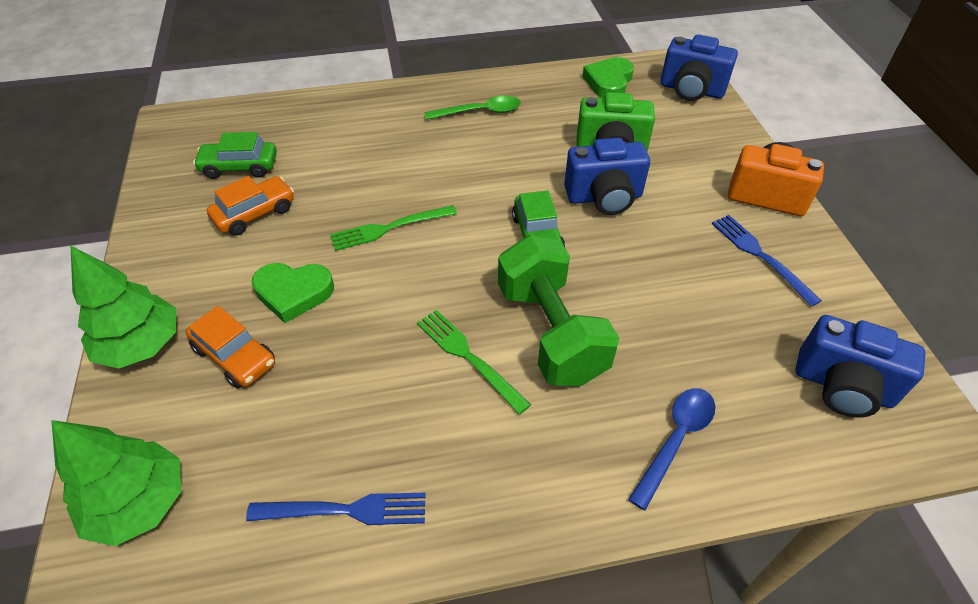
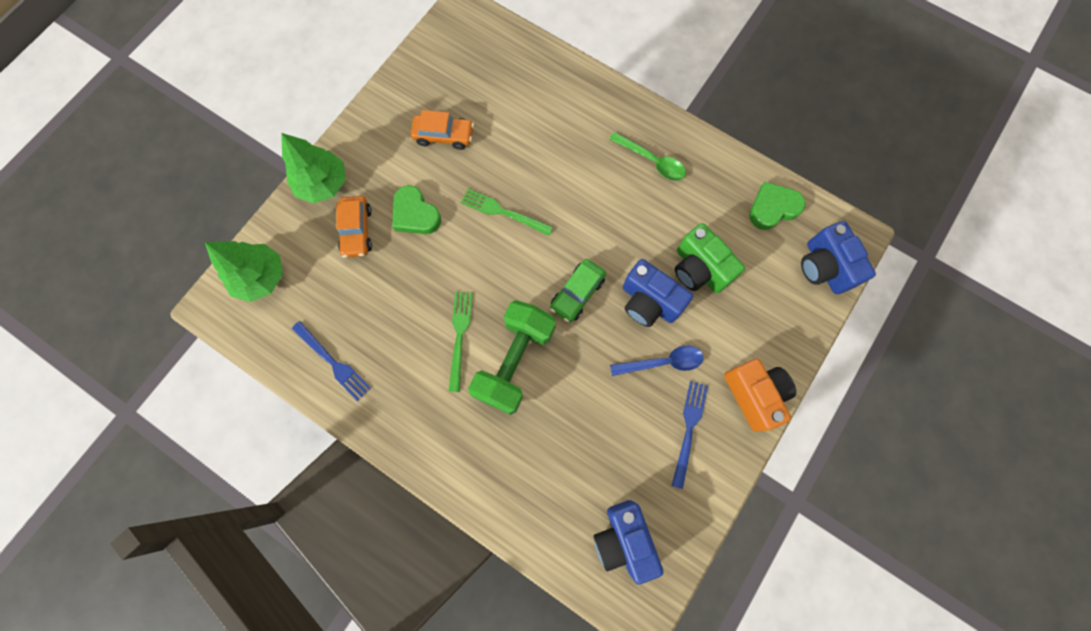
camera: 45 degrees right, 25 degrees up
(240, 167) = (466, 88): green car -> none
(676, 440) = (505, 477): blue spoon -> blue spoon (662, 362)

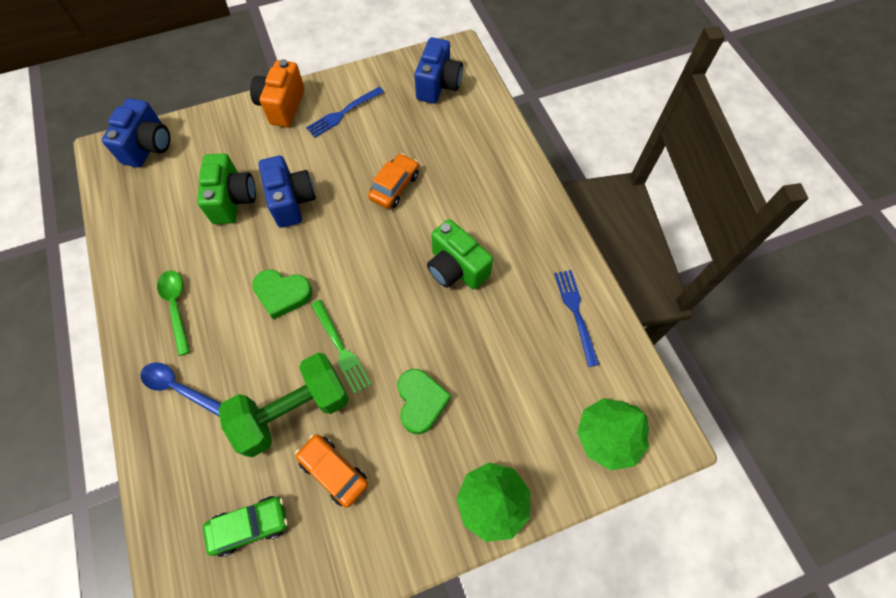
camera: 145 degrees left, 10 degrees down
(357, 231) = (487, 423): orange car -> orange car (394, 186)
(459, 336) = (456, 268): green fork -> green camera
(515, 362) = (427, 223): green dumbbell -> green dumbbell (293, 411)
(577, 293) = (338, 241): green car -> green car (250, 526)
(662, 362) = (321, 159): blue spoon -> blue spoon (180, 388)
(773, 208) = (132, 206): green heart -> green heart (282, 294)

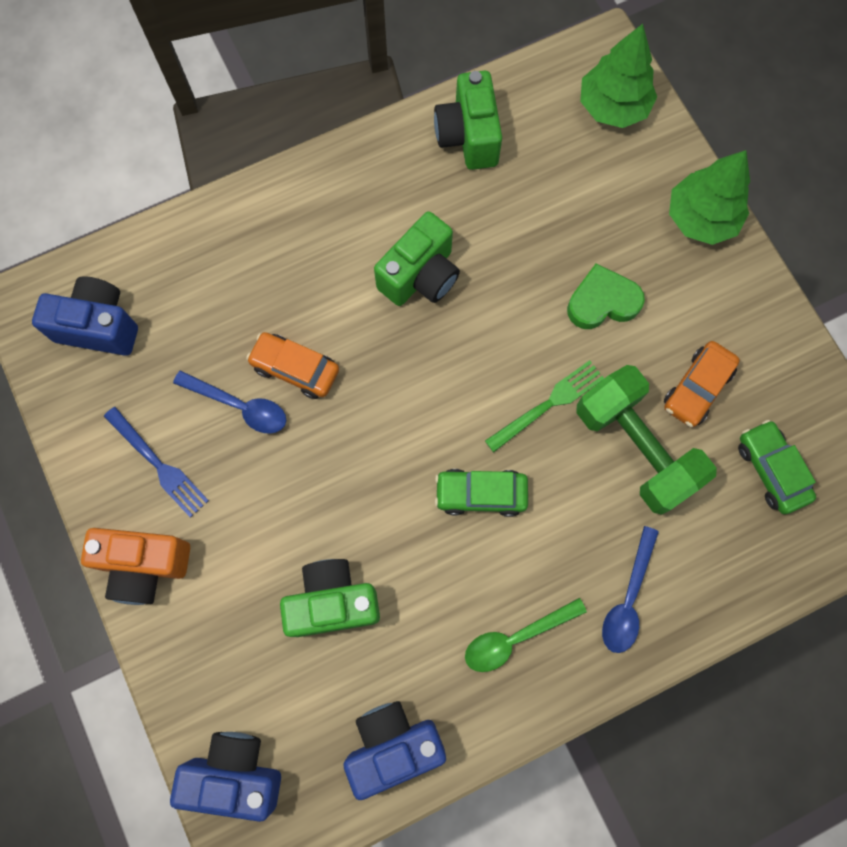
camera: 95 degrees left, 10 degrees up
(282, 294) = (480, 494): green heart -> green car
(292, 201) = (330, 512): blue camera -> blue camera (392, 744)
(373, 155) = (239, 406): none -> blue spoon
(575, 312) = (468, 136): blue fork -> green camera

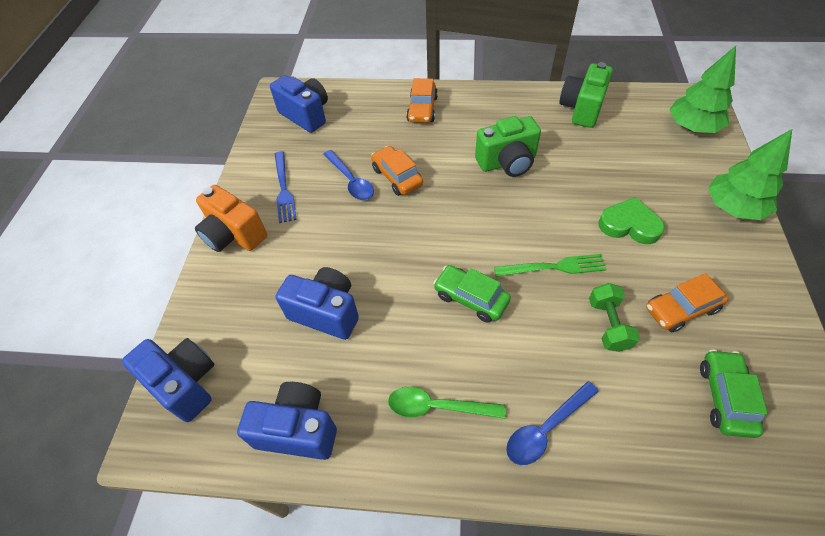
camera: 35 degrees right, 20 degrees down
(258, 236) = (422, 109): none -> orange car
(332, 602) = (326, 312): green camera -> blue camera
(635, 447) = (608, 325): green dumbbell -> green dumbbell, size x0.53

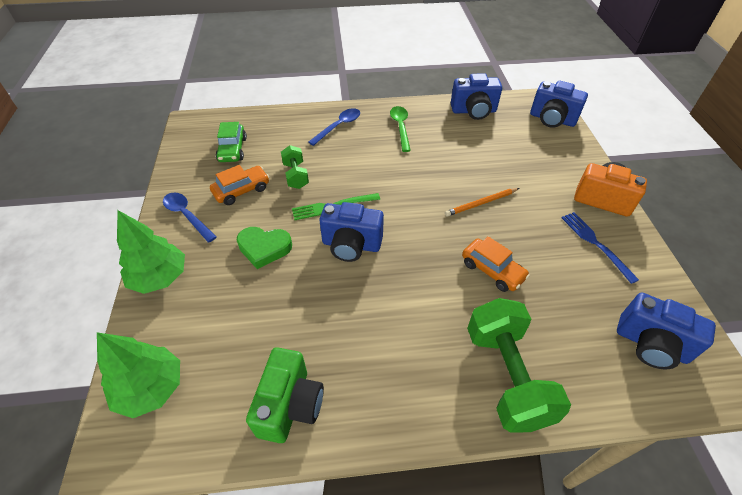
camera: 165 degrees right, 5 degrees down
(326, 312) = (492, 160): blue camera -> blue camera (351, 245)
(351, 181) = (536, 260): blue spoon -> blue spoon (187, 216)
(373, 248) = (481, 203): none -> orange pencil
(422, 109) = (506, 376): orange car -> green dumbbell
(437, 407) = (400, 127): green spoon -> green spoon turned 90 degrees counterclockwise
(471, 298) = (393, 179): green car -> none
(507, 163) = (381, 302): green camera -> none

